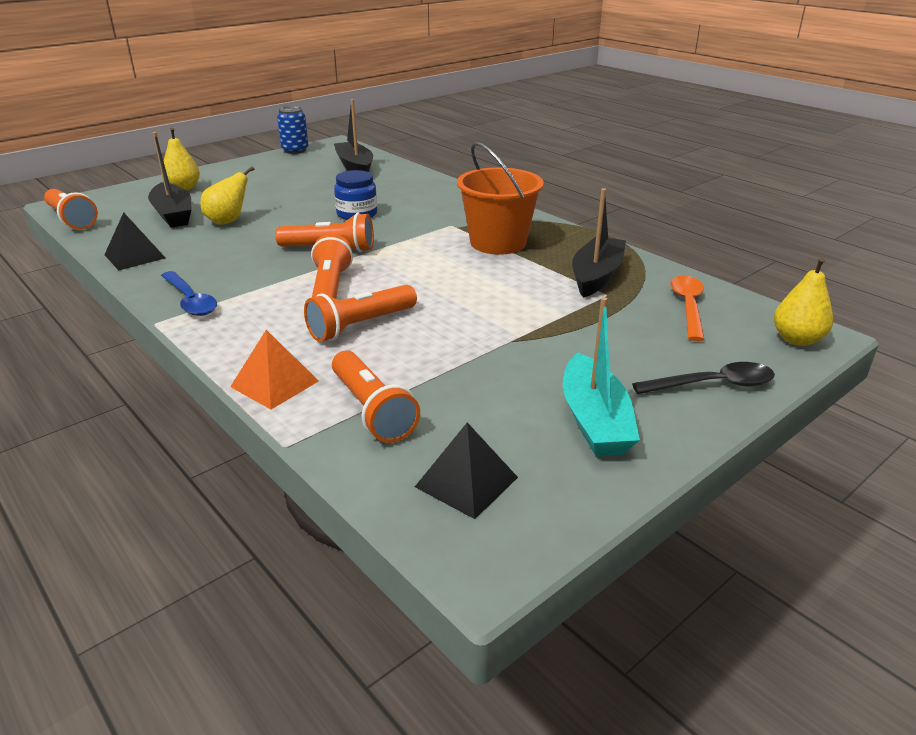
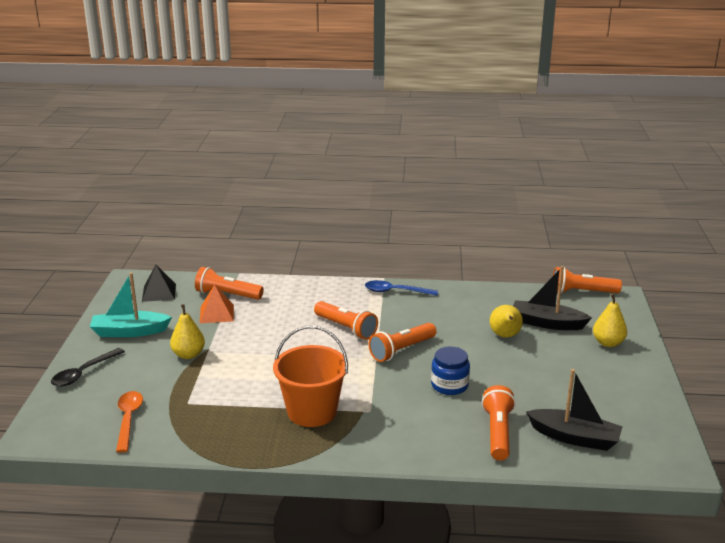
camera: 135 degrees right, 5 degrees down
(135, 256) = (484, 294): black pyramid -> none
(274, 384) = (282, 285): orange pyramid -> orange pyramid (217, 313)
(295, 150) = (675, 430): blue can -> none
(360, 326) = (293, 320): orange flashlight -> orange flashlight (498, 433)
(594, 420) = (129, 332): turquoise boat -> turquoise boat turned 45 degrees counterclockwise
(596, 276) = (209, 416): black boat -> none
(688, 306) = (128, 419): orange spoon -> orange spoon turned 150 degrees counterclockwise
(797, 339) = (45, 426): yellow pear -> yellow pear (188, 355)

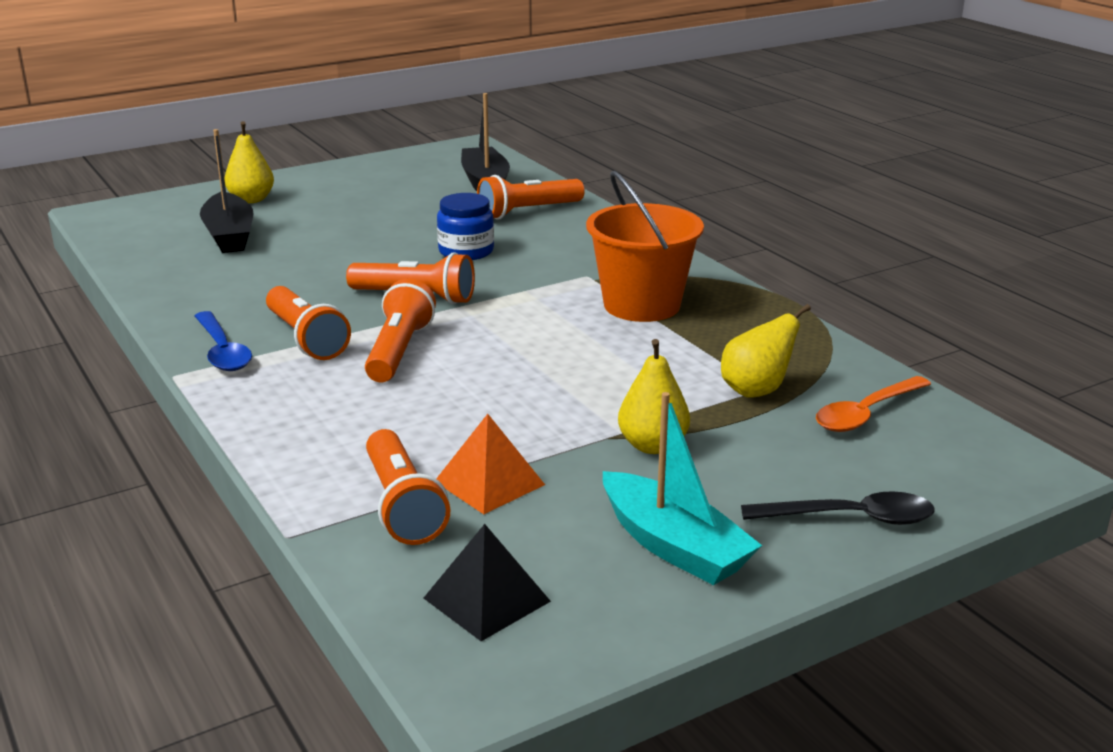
camera: 125 degrees left, 0 degrees up
(505, 336) = (296, 250): yellow pear -> yellow pear (756, 391)
(582, 292) = (103, 233): orange flashlight -> orange flashlight (306, 339)

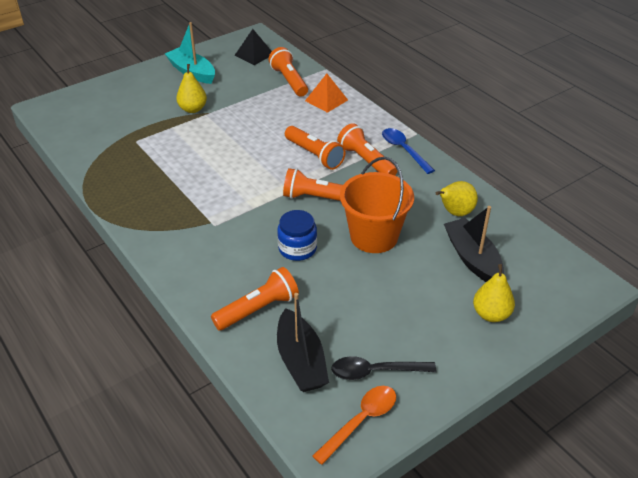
camera: 175 degrees right, 15 degrees up
(399, 351) = (314, 155): orange flashlight -> orange flashlight turned 45 degrees counterclockwise
(489, 483) = (258, 91): orange pyramid -> orange pyramid (326, 100)
(642, 305) = (183, 198): orange bucket -> orange bucket (374, 236)
(756, 391) = (138, 139): yellow pear -> yellow pear (455, 212)
(850, 518) = (125, 84): black spoon -> black spoon (375, 372)
(866, 414) = (93, 129): orange spoon -> orange spoon (361, 421)

